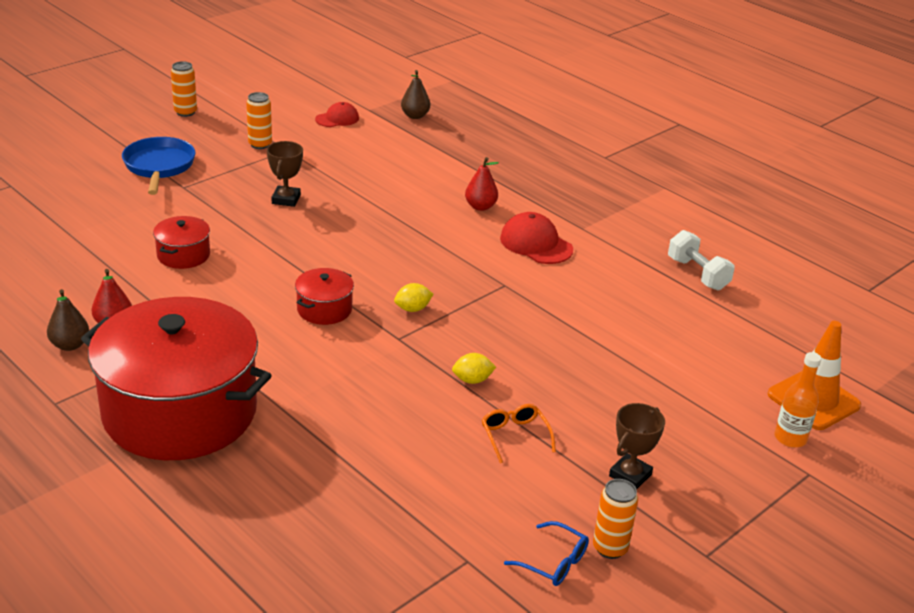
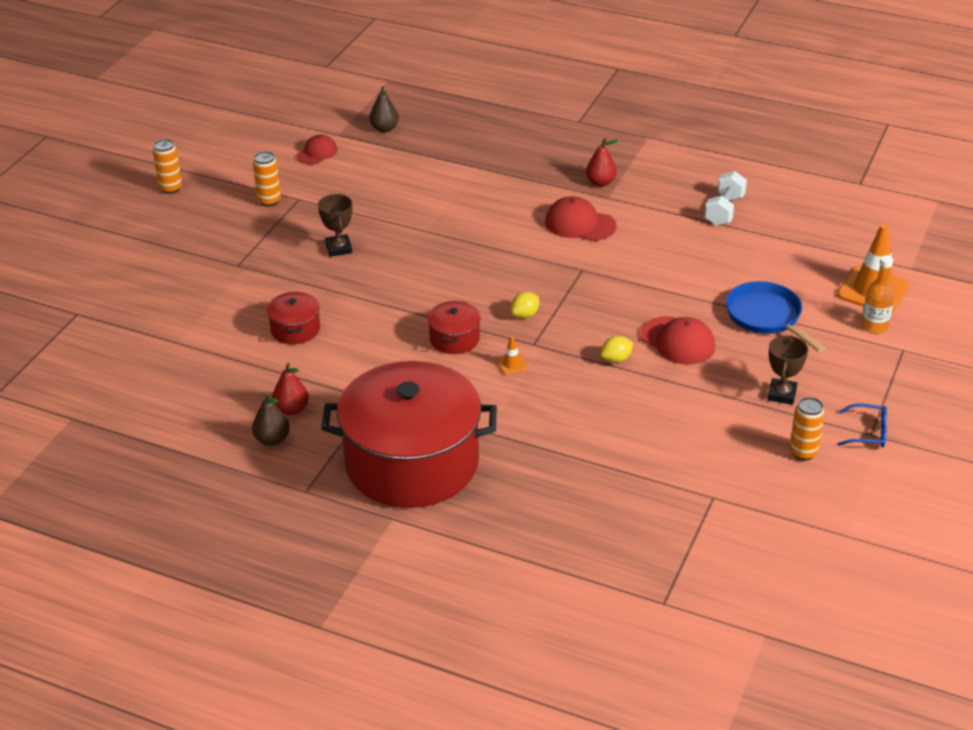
camera: 20 degrees left, 5 degrees up
(159, 166) = (197, 251): blue pan -> blue pan (766, 317)
(360, 350) = (512, 364): none -> orange traffic cone
(480, 207) = (509, 203): red pear -> red pear (600, 182)
(515, 436) = (679, 393): orange glasses -> none
(553, 383) = (678, 341): none -> red cap
(554, 562) = (772, 476): blue glasses -> blue glasses (868, 433)
(697, 274) = (724, 210): white dumbbell -> white dumbbell turned 75 degrees clockwise

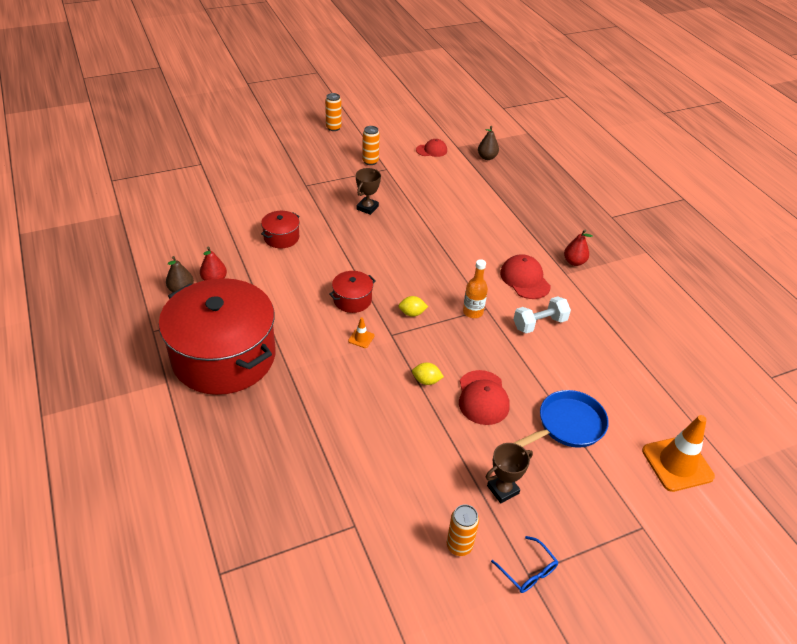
camera: 40 degrees right, 5 degrees up
(724, 210) = (636, 331): white dumbbell -> white dumbbell (539, 324)
(766, 317) = (567, 425): blue pan -> blue pan turned 45 degrees clockwise
(874, 326) = (642, 492): orange bottle -> orange bottle (473, 312)

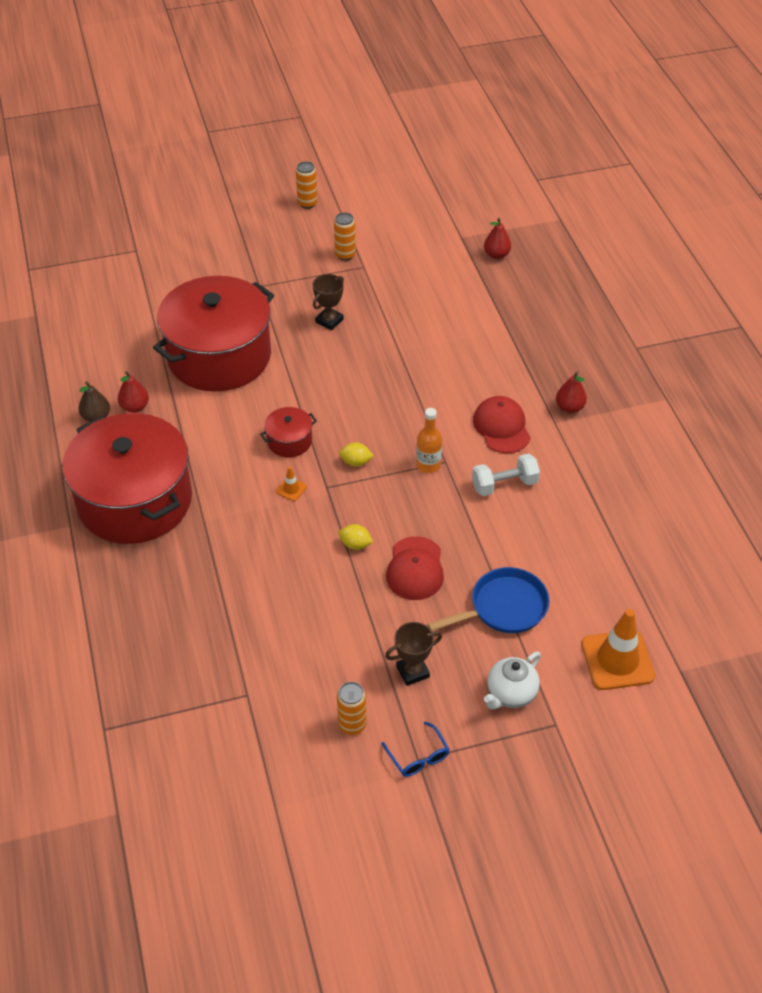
camera: 10 degrees right, 5 degrees up
(281, 237) = (219, 356): red pot -> red pot, size x2.45
(431, 150) = (427, 241): red cap -> none
(487, 157) = (496, 255): brown pear -> red pear
(595, 502) = (510, 694): none -> white teapot

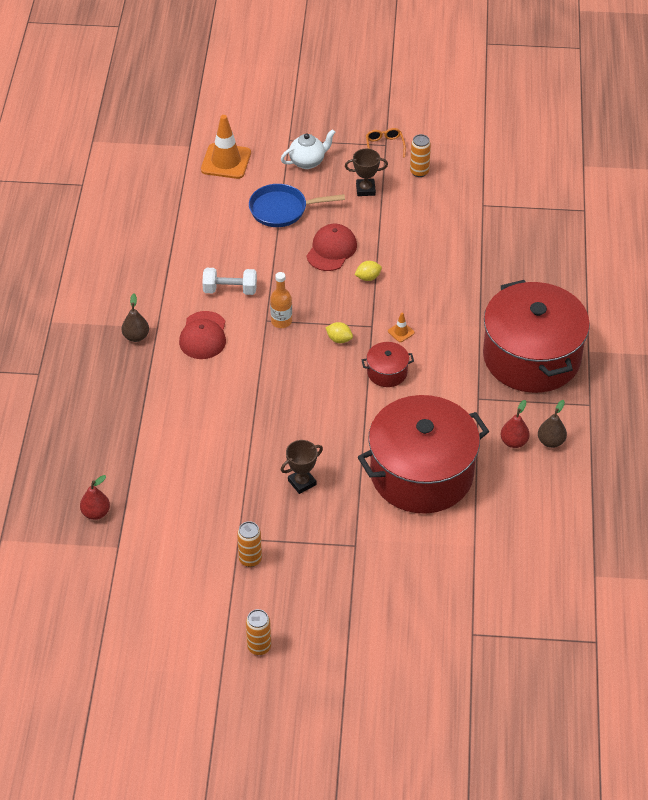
camera: 160 degrees left, 0 degrees up
(355, 544) = (368, 277): yellow lemon -> yellow lemon turned 60 degrees counterclockwise
(418, 757) = (384, 146): blue glasses -> orange glasses
(569, 407) = (136, 336): red pear -> brown pear

